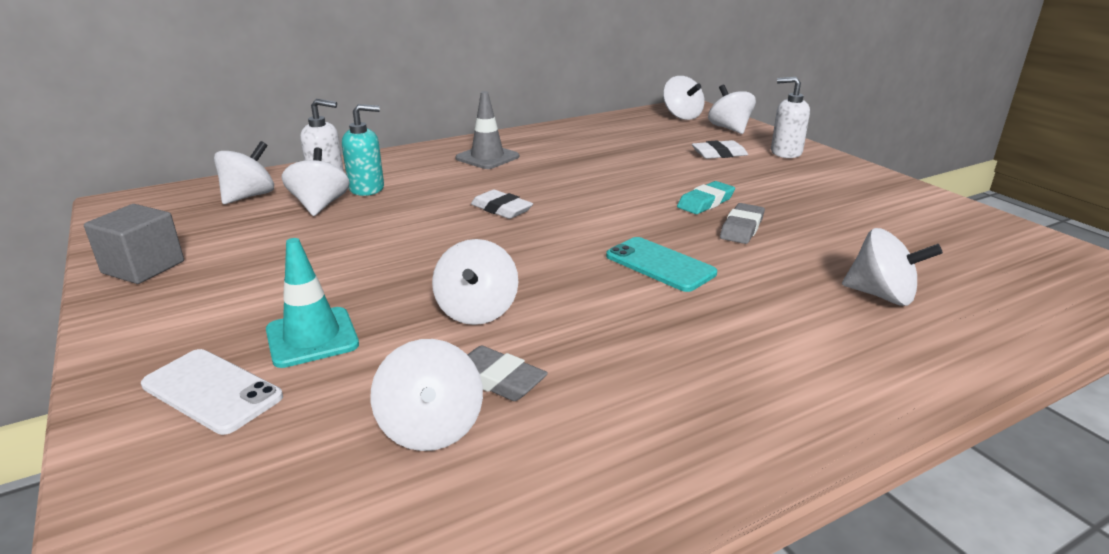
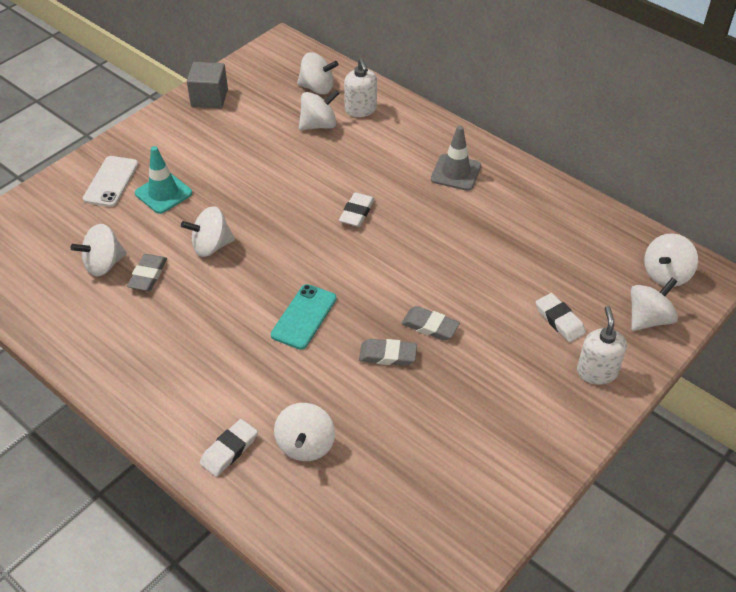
camera: 70 degrees right, 20 degrees up
(367, 188) = (358, 134): turquoise soap dispenser -> none
(705, 202) = (430, 326): turquoise eraser -> grey eraser
(896, 353) = (229, 450): none -> white eraser

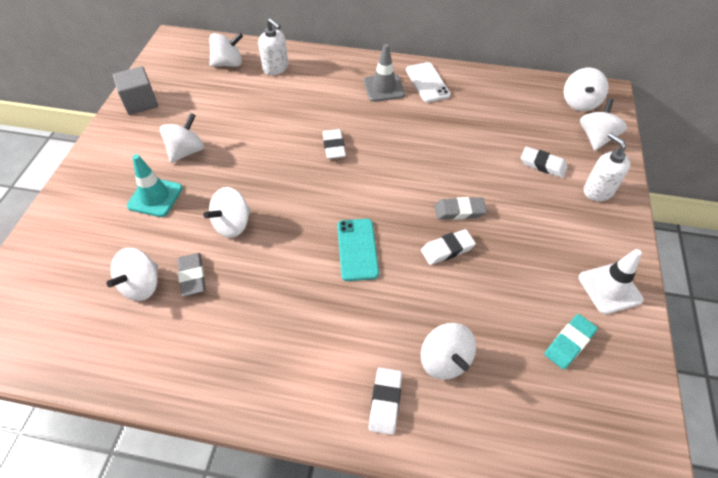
camera: 30 degrees left, 5 degrees up
(111, 181) = (96, 207): white phone -> white phone (427, 82)
(319, 125) = (251, 91): white spinning top -> white spinning top (186, 151)
(388, 355) = (447, 249): grey eraser -> white eraser
(432, 489) = (569, 343): none -> turquoise eraser
(518, 464) = (609, 288): none -> white traffic cone

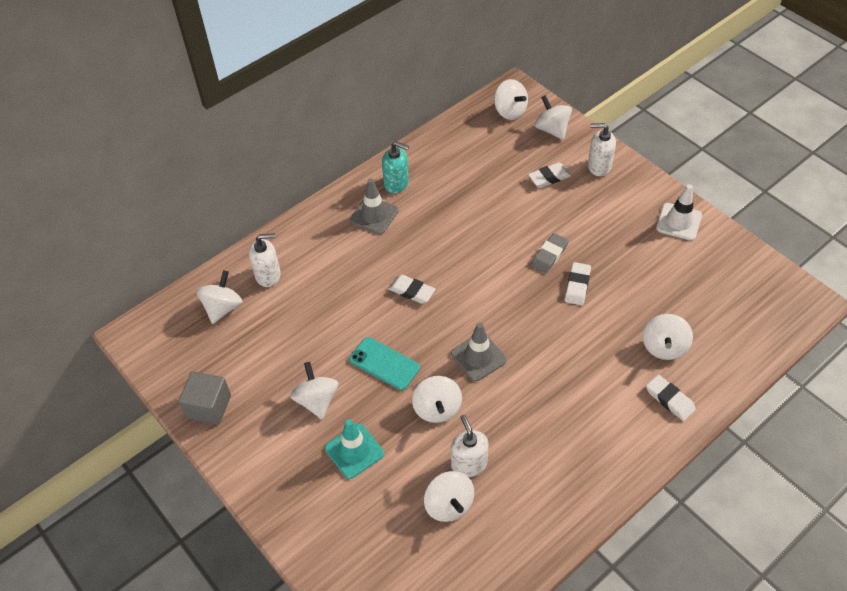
camera: 50 degrees left, 0 degrees up
(192, 276) = (469, 463): grey eraser -> white soap dispenser
(306, 223) = (478, 357): none -> grey traffic cone
(357, 249) = (532, 339): turquoise phone -> turquoise phone (384, 364)
(427, 82) = (396, 183): white phone -> turquoise soap dispenser
(445, 360) = (664, 347): white spinning top -> white spinning top turned 90 degrees clockwise
(569, 343) = (700, 272): turquoise eraser -> none

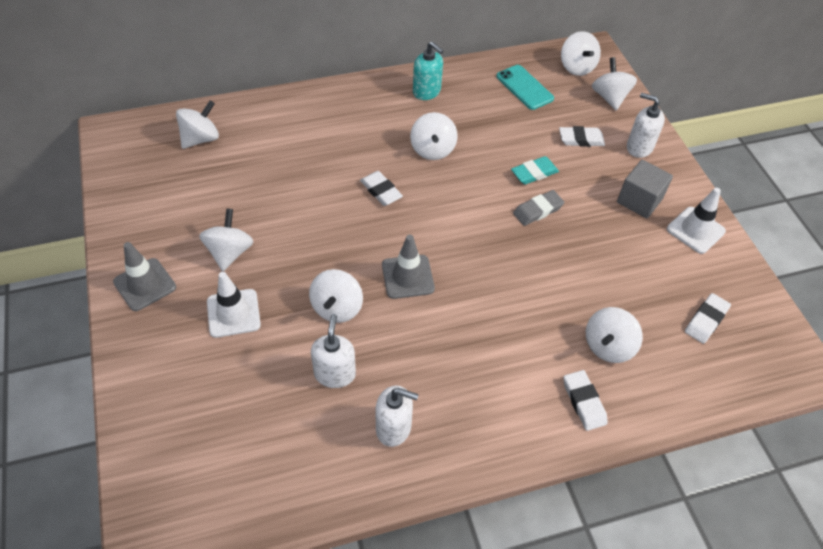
camera: 20 degrees right, 0 degrees up
(209, 406) = (131, 218): grey cube -> grey cube (639, 200)
(268, 275) = (258, 126): white soap dispenser -> white soap dispenser (394, 428)
(354, 451) = (233, 313): turquoise traffic cone -> white traffic cone
(374, 215) = (388, 111): grey traffic cone -> grey traffic cone (145, 284)
(384, 364) = (313, 245): turquoise phone -> turquoise phone (524, 87)
(449, 504) = (290, 404): white spinning top -> white spinning top (432, 150)
(528, 223) = (534, 173): none -> turquoise eraser
(577, 286) = (550, 250): white eraser -> white eraser (706, 320)

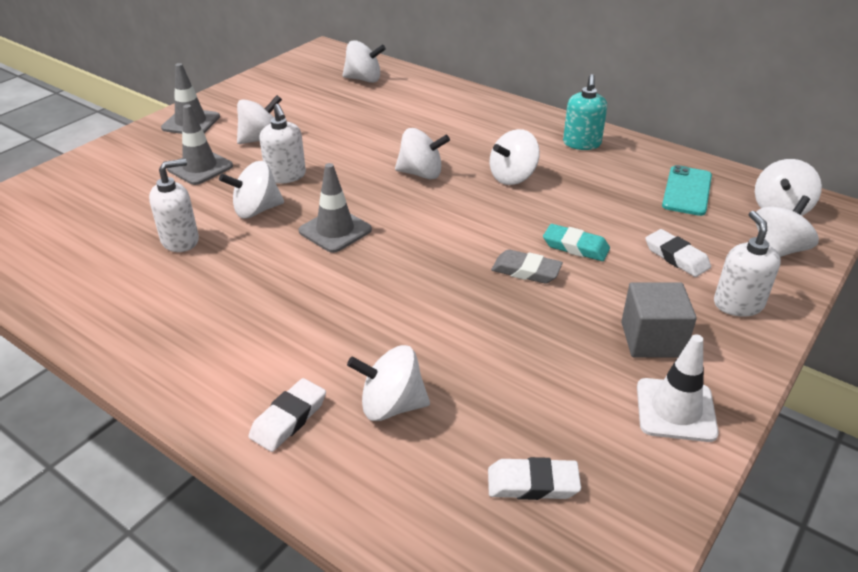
camera: 55 degrees right, 15 degrees down
(233, 313) = (200, 167): white traffic cone -> grey traffic cone
(381, 191) = (421, 173): white eraser -> white spinning top
(394, 428) = (145, 299): white soap dispenser -> white soap dispenser (286, 176)

